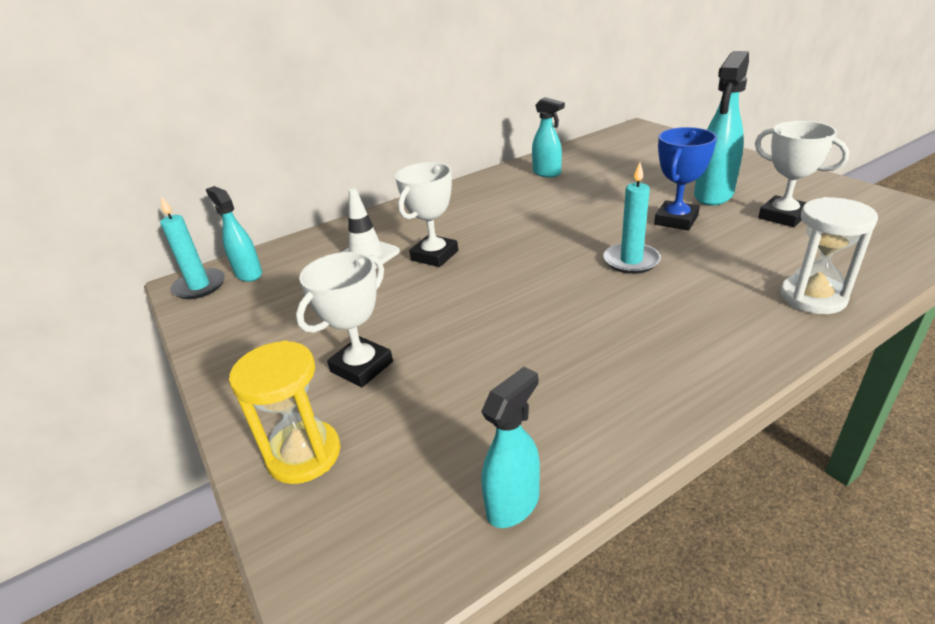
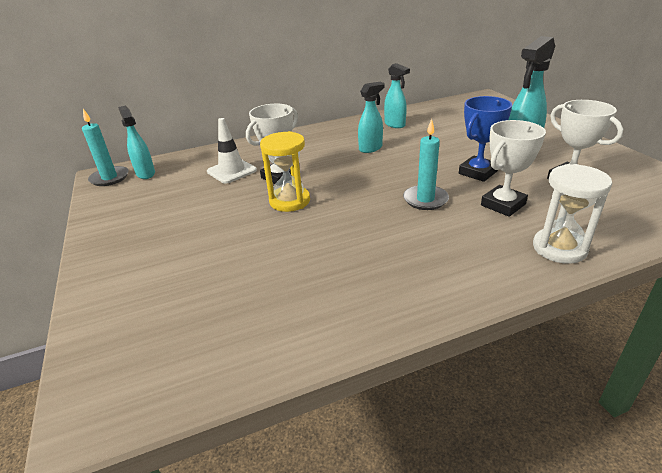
camera: 10 degrees right, 0 degrees up
(304, 454) = (118, 306): yellow hourglass -> yellow hourglass (289, 201)
(362, 367) = (188, 250): white trophy -> white trophy (503, 205)
(513, 504) = (243, 367): turquoise spray bottle -> turquoise spray bottle (371, 148)

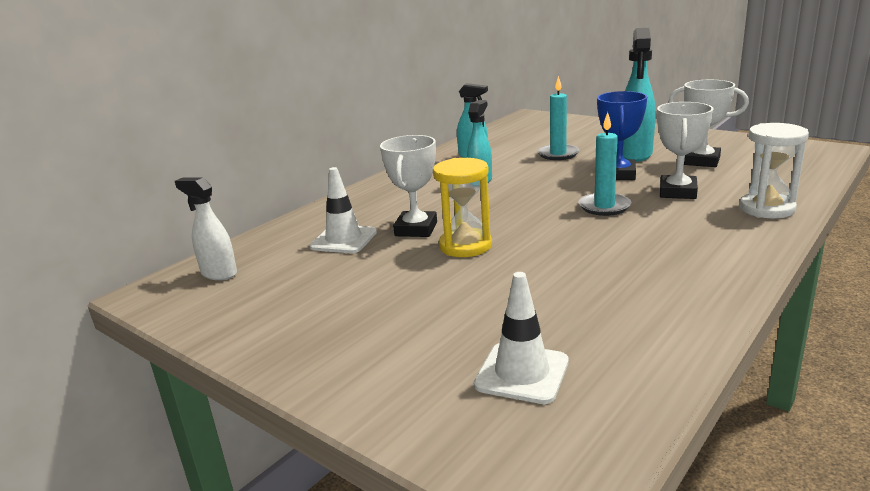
camera: 30 degrees left, 10 degrees down
(109, 178) = (166, 293): turquoise candle -> turquoise candle (558, 154)
(145, 173) = (218, 273): turquoise spray bottle -> white spray bottle
(188, 317) = (522, 373): none -> white traffic cone

